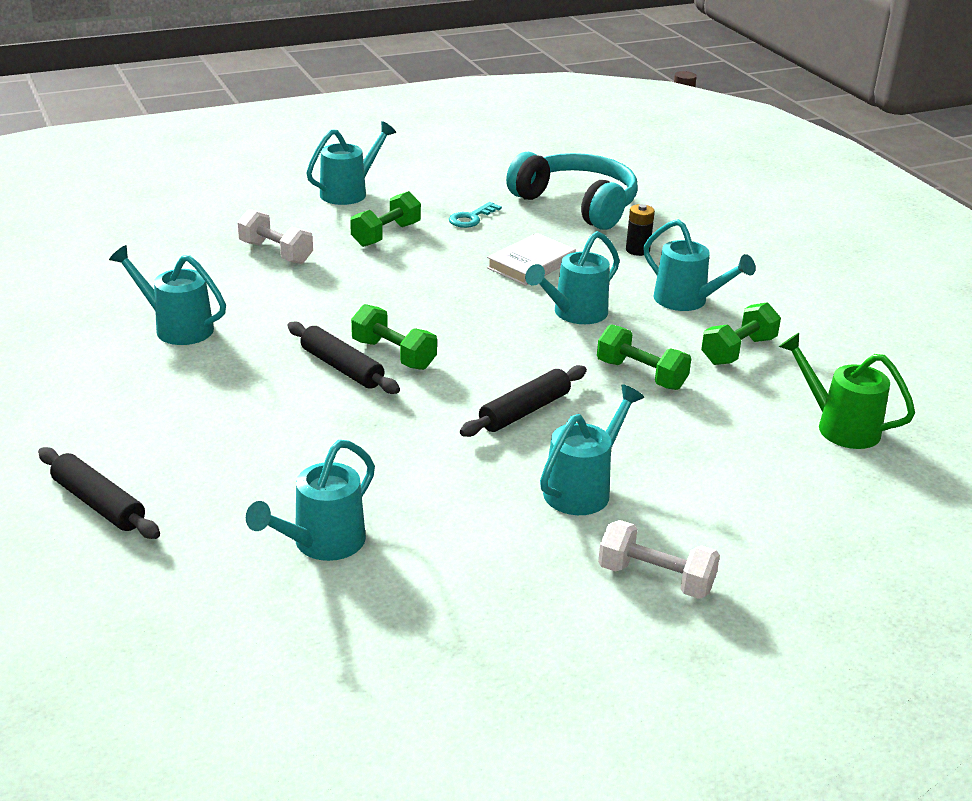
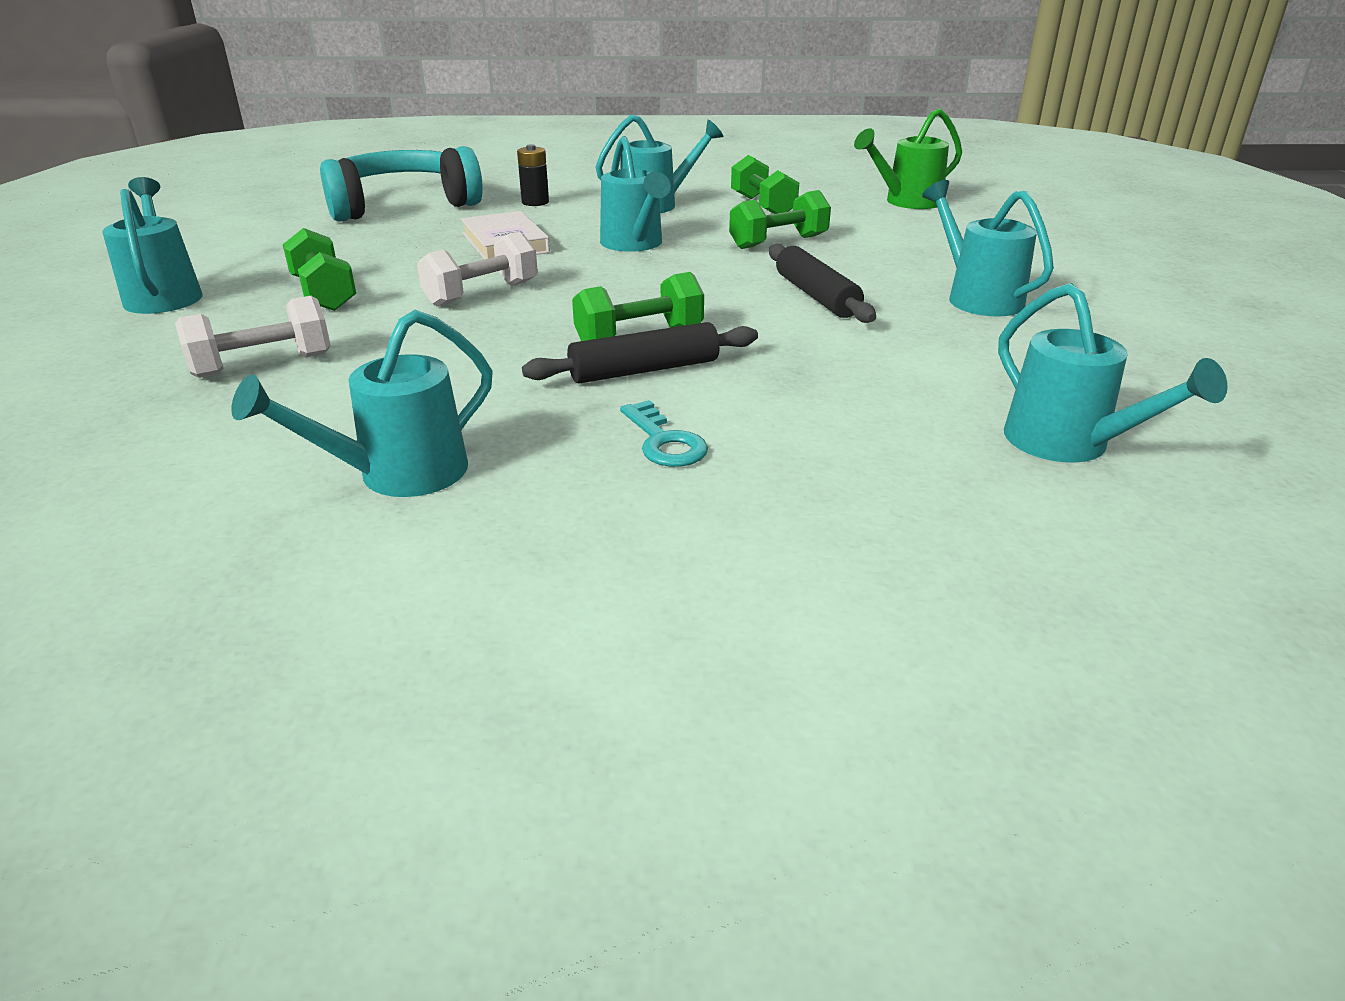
camera: 65 degrees left, 0 degrees up
(98, 504) = (930, 625): black rolling pin -> none
(471, 218) = (355, 249): turquoise key -> turquoise key (664, 442)
(655, 579) = (1135, 298): white dumbbell -> white dumbbell (482, 294)

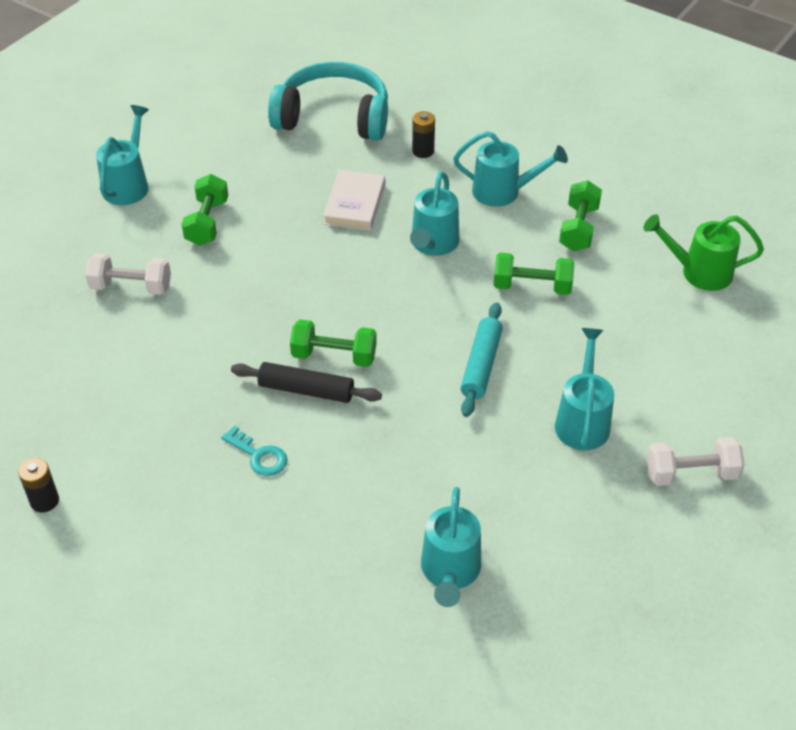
camera: 35 degrees right, 15 degrees up
(345, 630) = (44, 501): none -> black battery
(398, 475) = (127, 414): turquoise watering can -> none
(482, 294) = (289, 264): white dumbbell -> white dumbbell (691, 474)
(664, 442) = (259, 455): turquoise key -> turquoise key turned 60 degrees counterclockwise
(816, 296) = (481, 365): black rolling pin -> turquoise rolling pin

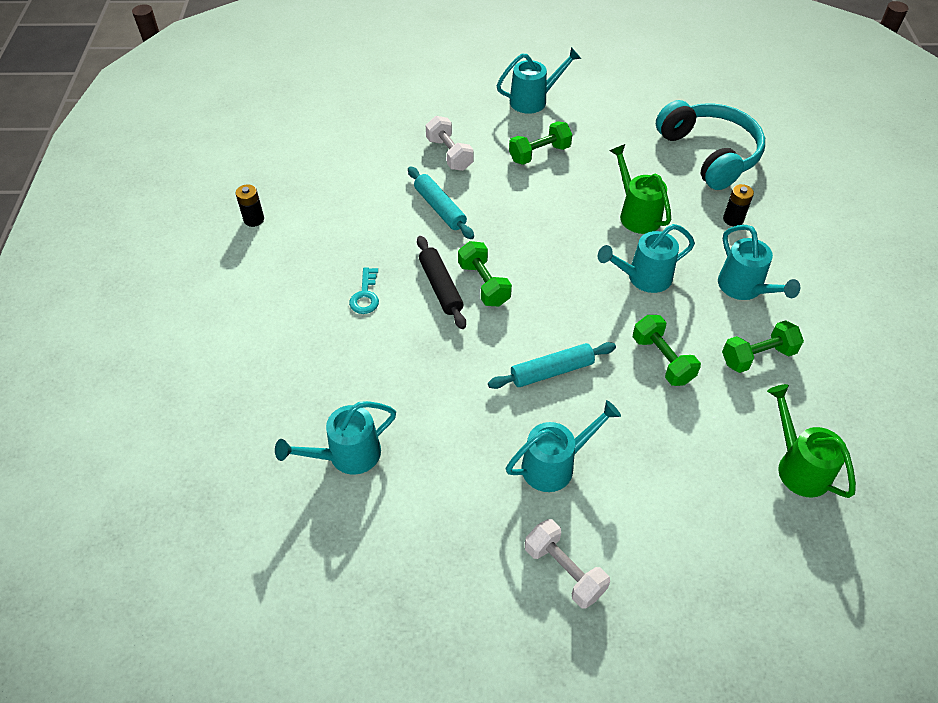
camera: 55 degrees right, 5 degrees up
(200, 335) = (440, 208): none -> turquoise rolling pin
(354, 204) = (636, 214): white book -> green watering can

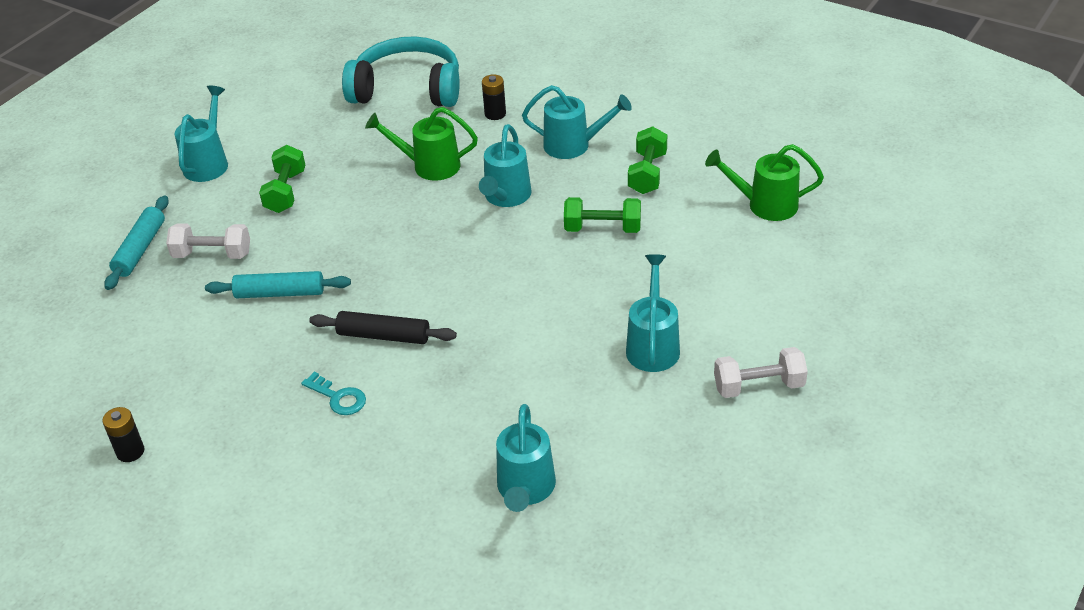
camera: 55 degrees left, 10 degrees down
(484, 284) = (410, 303): green dumbbell -> none
(551, 371) = (553, 302): turquoise rolling pin -> turquoise rolling pin (140, 249)

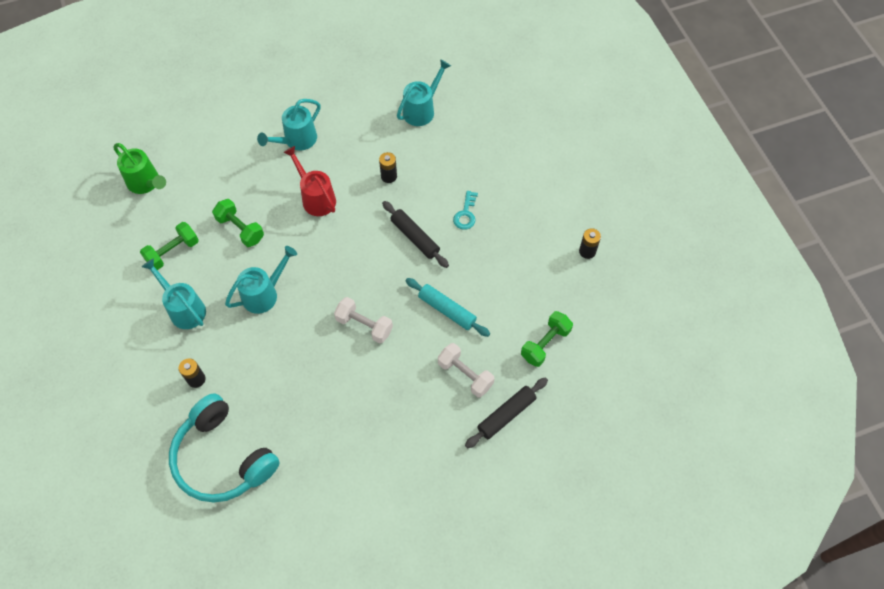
camera: 145 degrees left, 20 degrees up
(140, 249) = (506, 415): turquoise rolling pin -> black rolling pin
(208, 162) = (412, 479): turquoise watering can -> none
(286, 192) = (384, 403): green dumbbell -> green dumbbell (545, 344)
(338, 397) = (465, 214): turquoise key -> turquoise key turned 150 degrees counterclockwise
(429, 166) = (281, 358): green watering can -> none
(485, 378) = (389, 176): none -> black battery
(552, 303) = (316, 197): none -> red watering can
(759, 386) = (277, 89): white dumbbell -> white dumbbell (364, 325)

